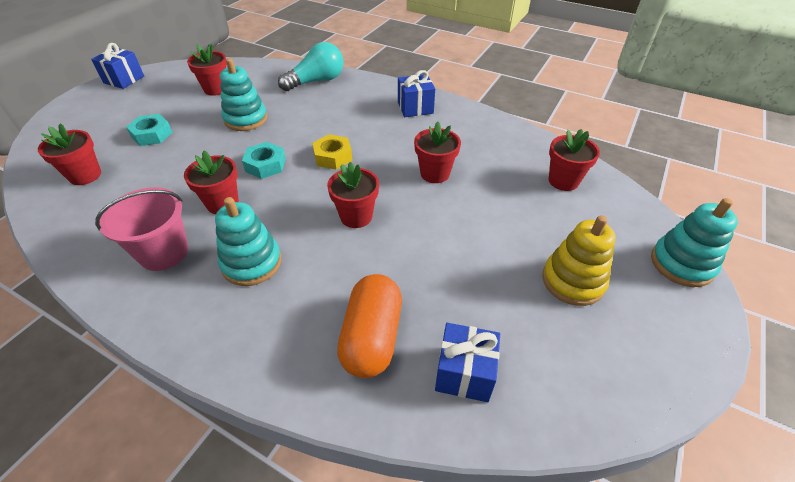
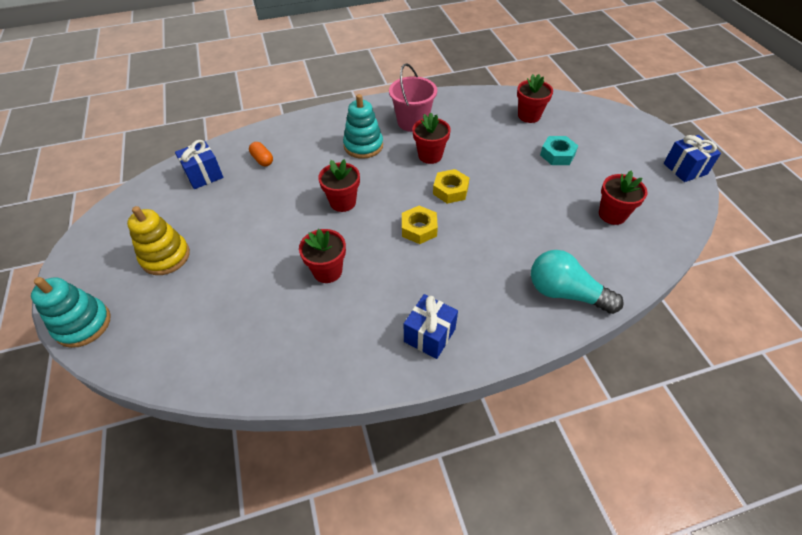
camera: 135 degrees right, 5 degrees up
(246, 119) = (532, 209): turquoise stacking toy -> none
(265, 165) = (450, 190): turquoise nut -> yellow nut
(316, 81) = (565, 293): turquoise light bulb -> turquoise light bulb turned 105 degrees clockwise
(372, 337) = (262, 160): orange capsule -> orange capsule, size x0.51
(563, 181) = (212, 345): red flower pot -> none

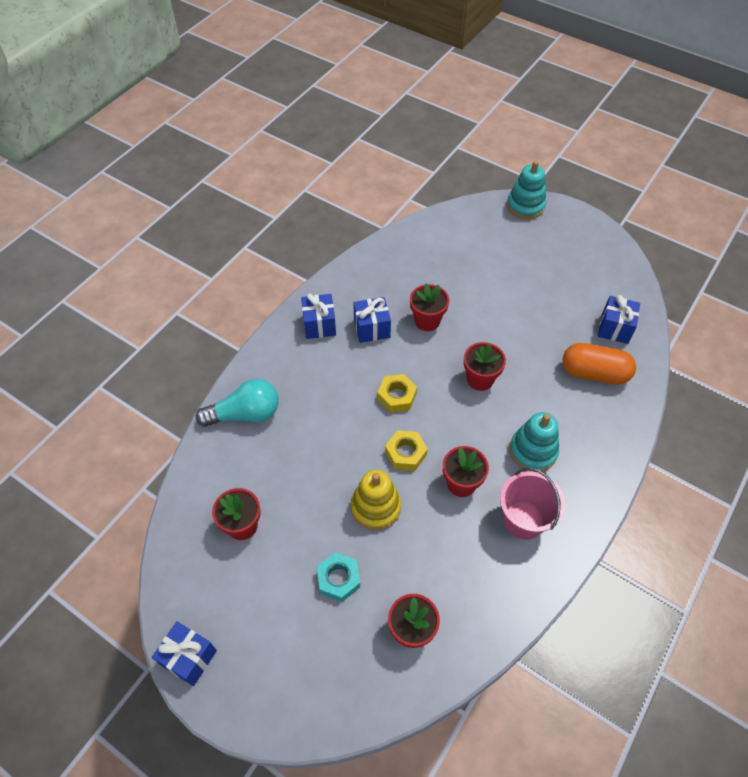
camera: 140 degrees right, 5 degrees up
(165, 256) = (542, 262): yellow stacking toy -> yellow stacking toy (375, 507)
(262, 160) = (594, 373): orange capsule -> orange capsule, size x1.97
(382, 297) = (372, 328): none -> blue gift

